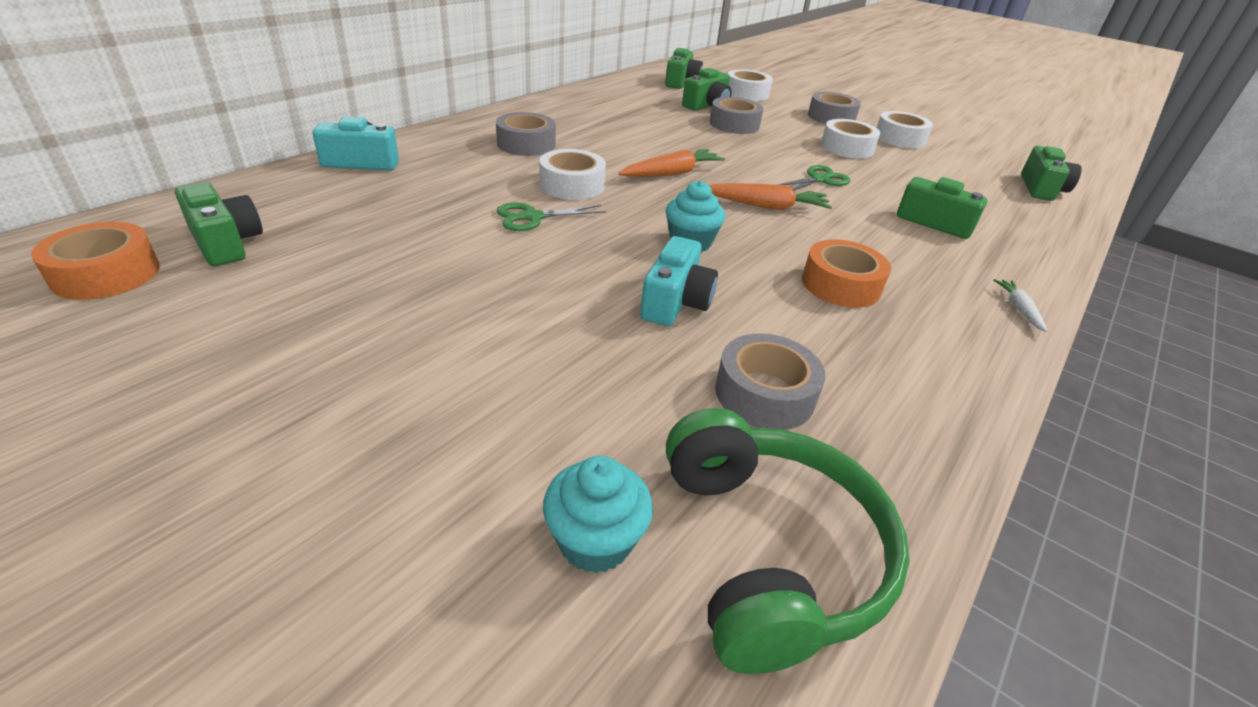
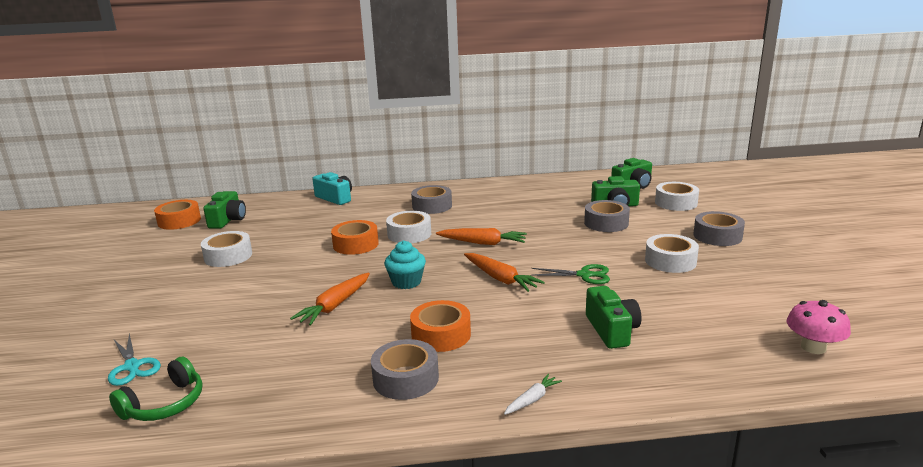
camera: 50 degrees right, 15 degrees down
(532, 217) = (355, 244): green scissors -> orange tape
(595, 541) = (132, 367): turquoise cupcake -> turquoise scissors
(675, 302) = (335, 305): turquoise camera -> orange carrot
(764, 394) = (285, 358): grey tape -> grey tape (405, 378)
(768, 552) = (165, 404): green headphones -> green headphones, size x0.61
(899, 138) = (751, 267): white tape -> white tape (228, 256)
(1041, 189) = (813, 347): green camera -> pink mushroom

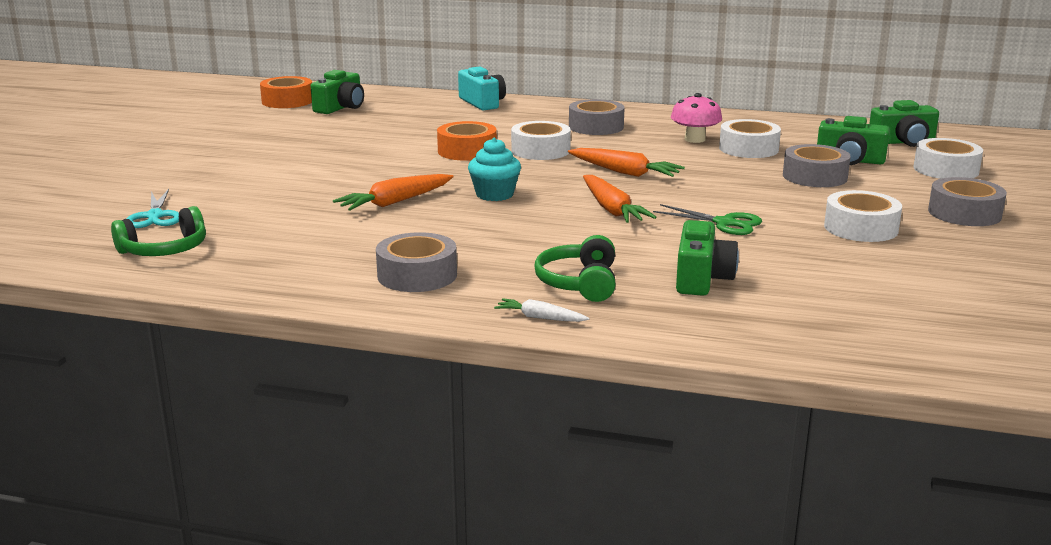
camera: 20 degrees right, 0 degrees up
(228, 256) = (315, 141): white tape -> white tape (748, 149)
(441, 334) = (490, 247): orange tape -> none
(532, 399) = (540, 318): white carrot -> white carrot turned 135 degrees counterclockwise
(533, 356) = (579, 283): none -> green headphones
(813, 347) = (958, 342): pink mushroom -> pink mushroom (695, 139)

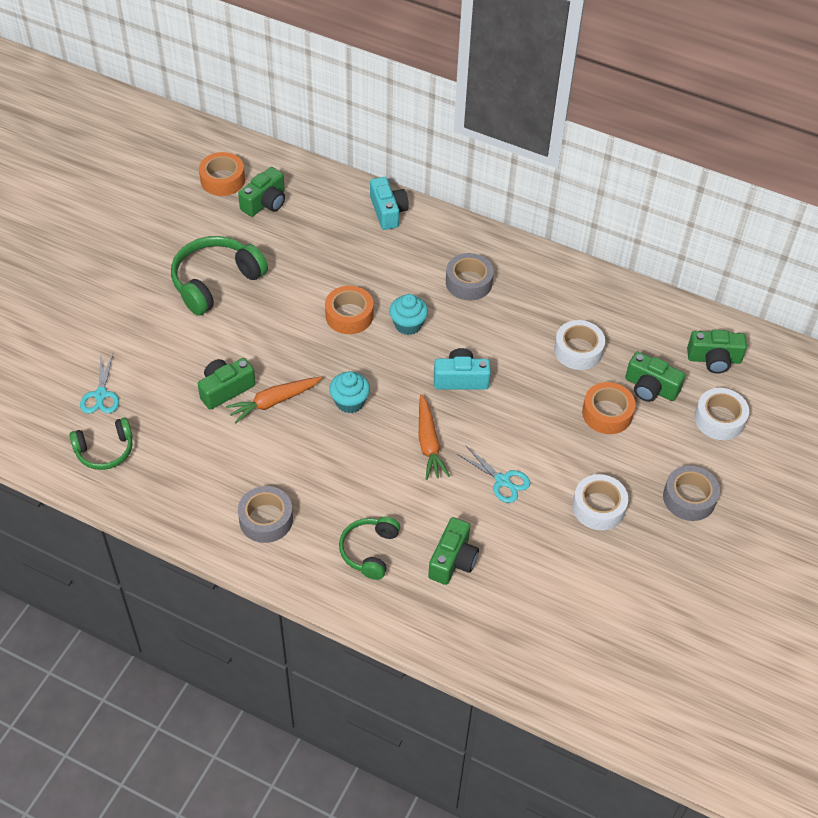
camera: 10 degrees right, 30 degrees up
(295, 146) = (215, 282): none -> green headphones
(327, 200) = (225, 389): none -> green camera
(540, 150) = (408, 324): white tape -> turquoise cupcake
(540, 318) = (330, 591): white carrot -> none
(624, 172) = (461, 379): orange carrot -> turquoise camera
(695, 139) = (541, 323): pink mushroom -> none
(725, 223) = (503, 481): green scissors -> turquoise scissors
(814, 176) = (607, 413): grey tape -> orange tape

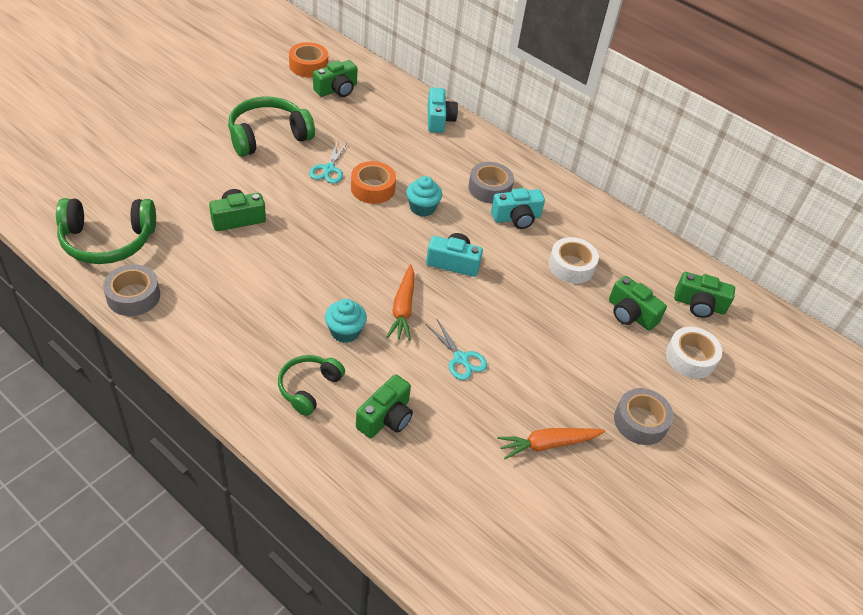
camera: 10 degrees right, 5 degrees down
(101, 395) = (127, 197): turquoise scissors -> turquoise scissors (329, 169)
(105, 450) = (107, 240): green headphones -> green headphones, size x1.63
(266, 519) = (224, 334): grey tape -> grey tape (133, 296)
(274, 402) = (276, 239): orange carrot -> orange carrot (548, 444)
(350, 402) = (344, 256): turquoise cupcake -> turquoise cupcake (345, 331)
(507, 310) = (516, 218): none -> turquoise camera
(598, 507) = (547, 406): white tape -> none
(607, 413) = (582, 325): orange tape -> none

